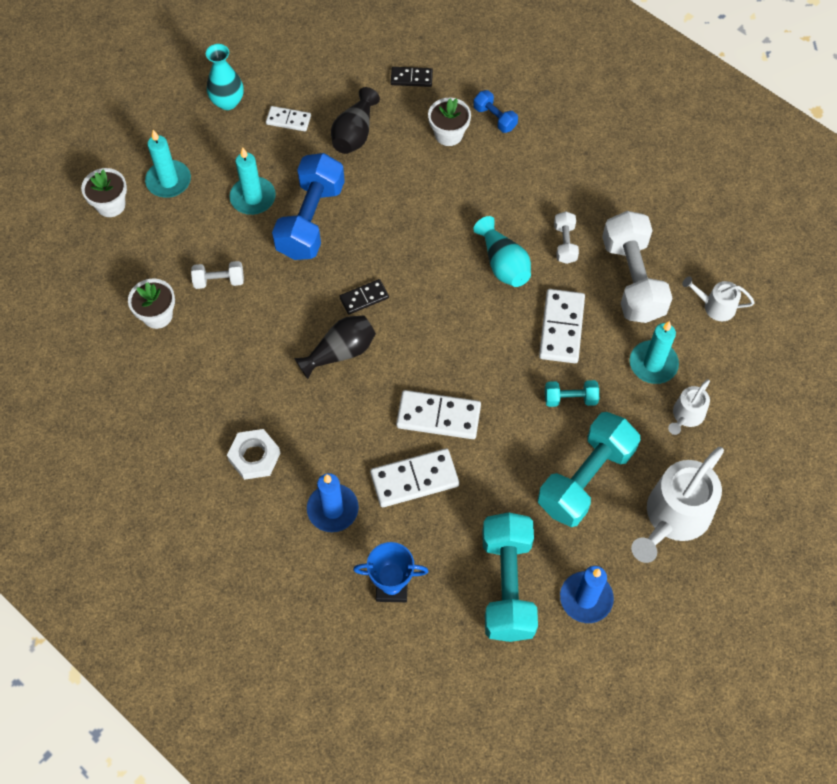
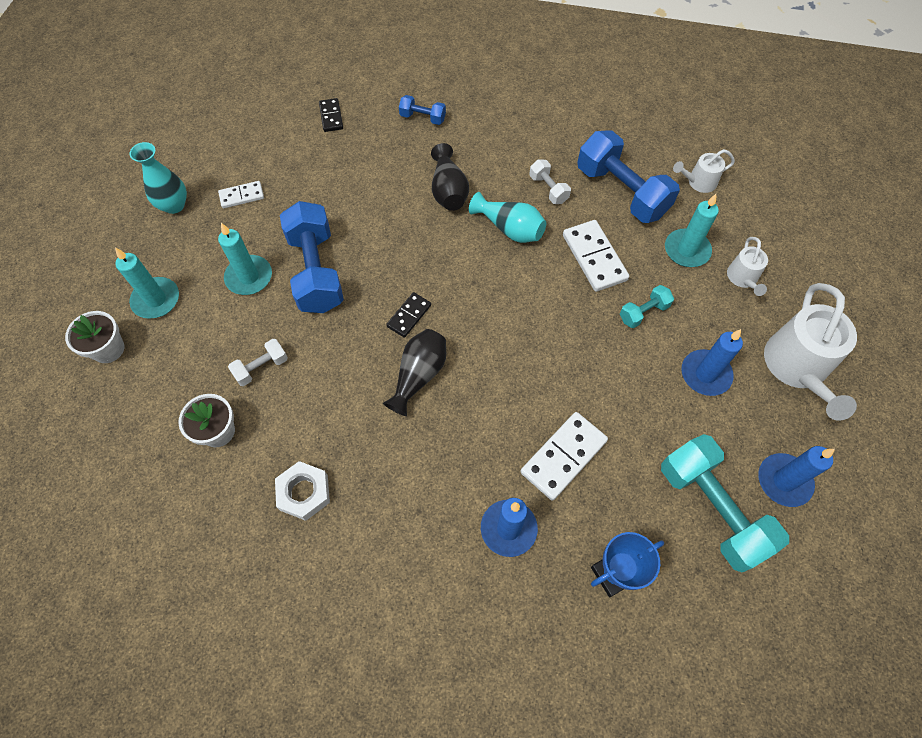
camera: 30 degrees left, 0 degrees up
(254, 457) = (400, 519): white nut -> white nut (304, 492)
(355, 133) = (310, 181): black vase -> black vase (448, 191)
(411, 78) = (331, 116): black domino -> black domino turned 75 degrees counterclockwise
(438, 417) = (545, 387): white domino -> none
(448, 134) = (392, 147): white flower pot -> none
(585, 479) = (705, 374): turquoise dumbbell -> blue candle
(632, 279) = (621, 192): white dumbbell -> blue dumbbell

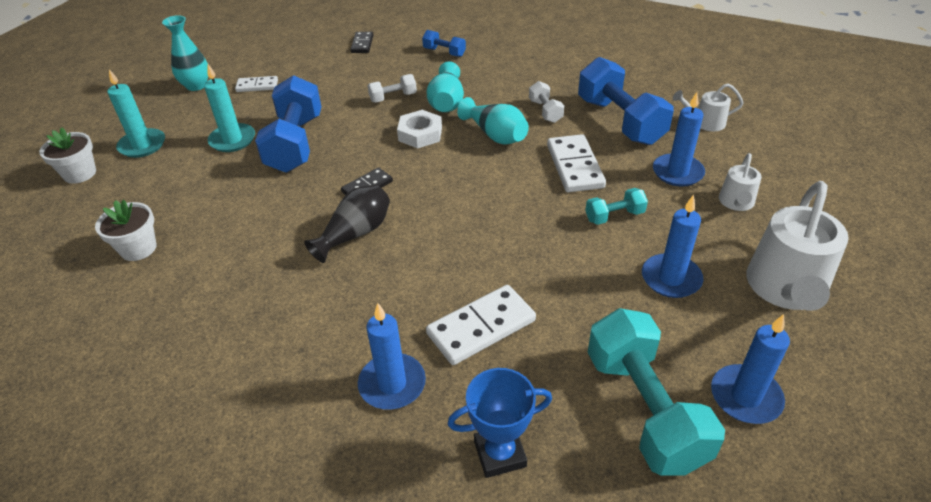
camera: 15 degrees right, 20 degrees down
(261, 367) = (206, 206): white dumbbell -> white dumbbell (393, 97)
(304, 492) = (191, 312): white nut -> white nut (420, 134)
(448, 191) = (446, 102): black vase -> turquoise vase
(686, 250) = (677, 172): turquoise candle -> blue candle

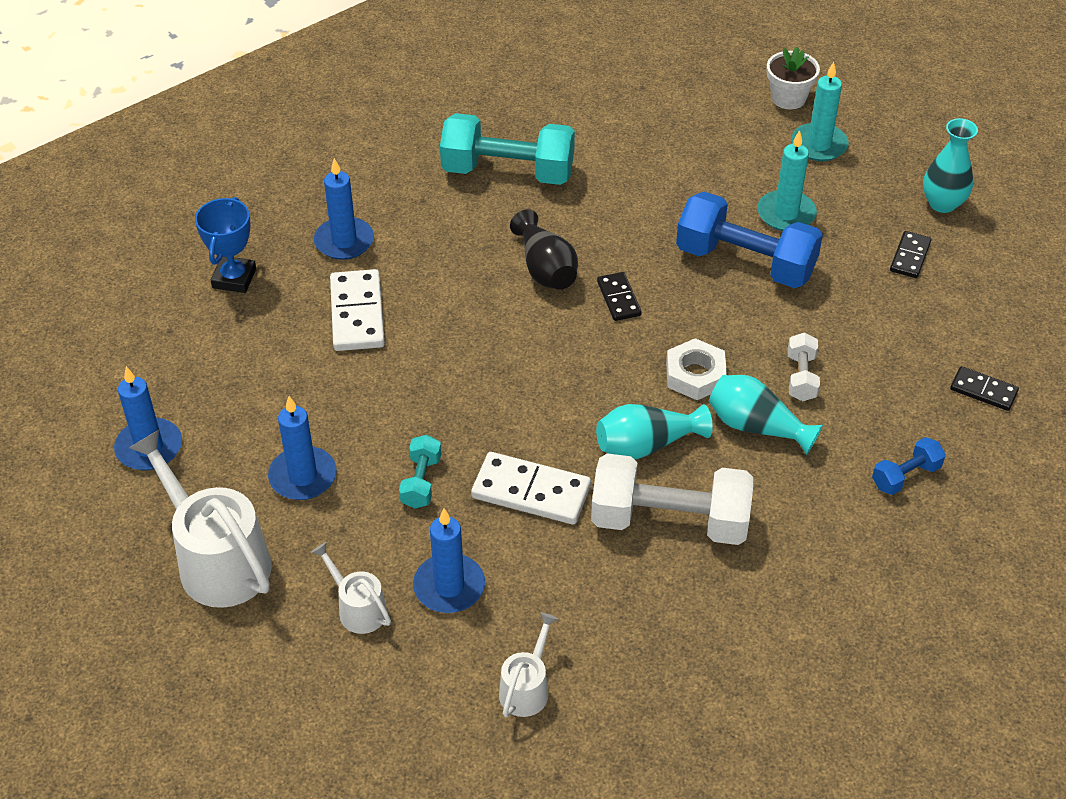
camera: 115 degrees right, 5 degrees up
(138, 248) = (629, 125): white flower pot -> none
(257, 86) = (910, 257): white domino -> black domino
(545, 111) = (669, 521): white dumbbell -> white dumbbell, size x2.11
(620, 121) = (593, 591): blue dumbbell -> none
(644, 409) = (196, 377): turquoise dumbbell -> turquoise dumbbell (508, 172)

